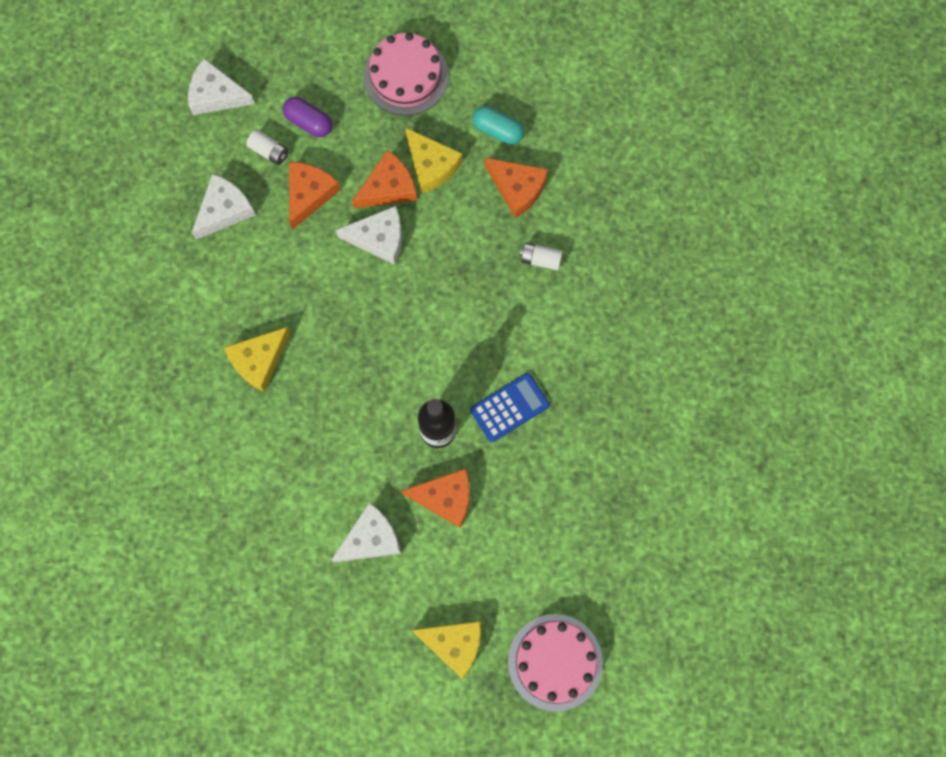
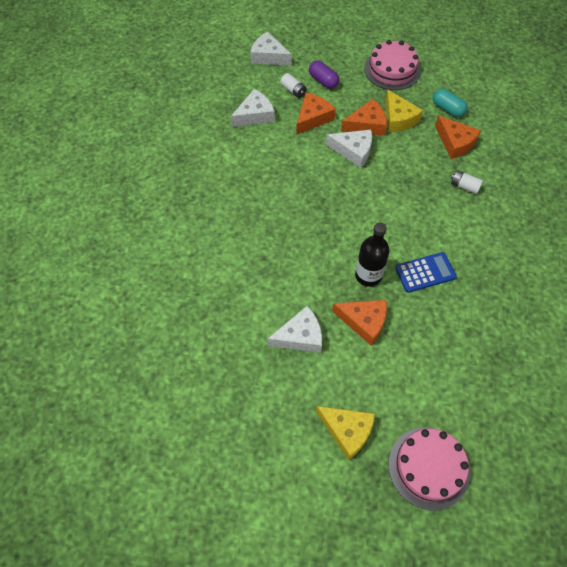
camera: 15 degrees right, 15 degrees down
(259, 360) = (251, 203): yellow cheese -> none

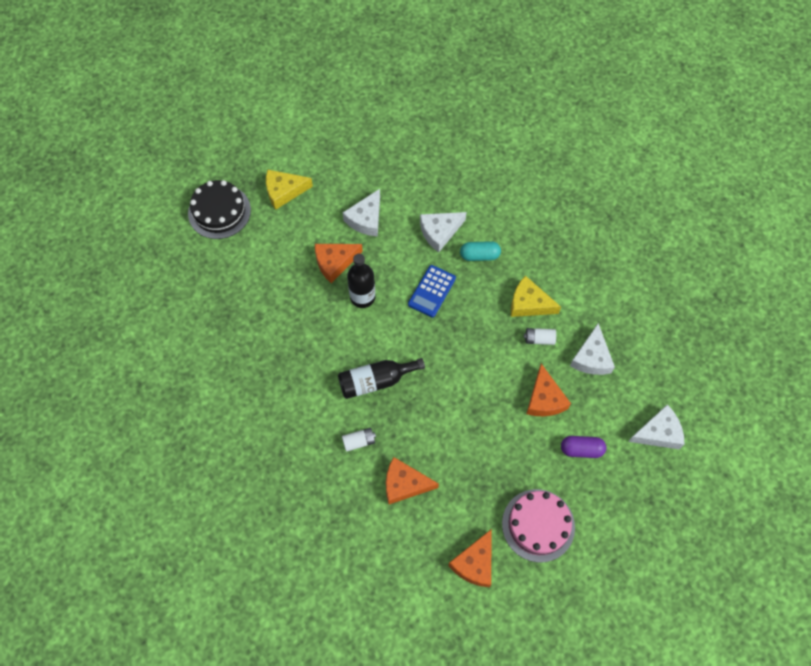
camera: 135 degrees right, 5 degrees up
(293, 90) = (593, 413): white battery -> white battery (539, 339)
(353, 151) = (478, 395): white cheese -> white cheese (439, 232)
(367, 125) = (494, 434): orange cheese -> orange cheese (475, 563)
(398, 118) = (476, 466): yellow cheese -> yellow cheese (529, 303)
(416, 212) = (376, 381): none -> black bottle
(425, 273) = (325, 334): blue calculator -> blue calculator (431, 291)
(429, 467) = (219, 211): pink cake -> black cake
(447, 109) = (445, 521): turquoise capsule -> turquoise capsule (479, 255)

